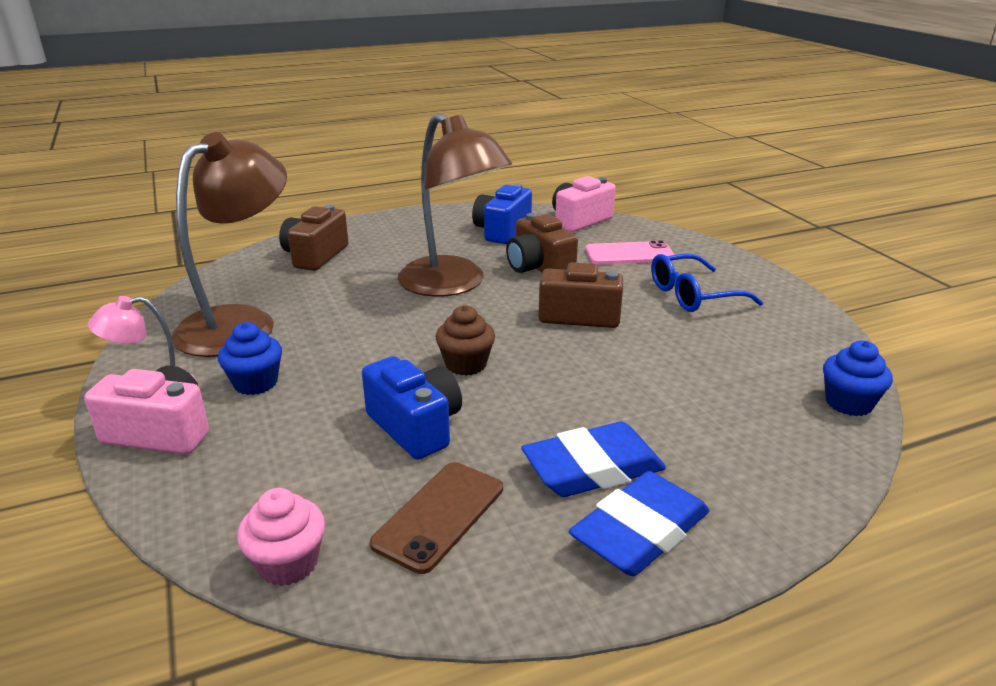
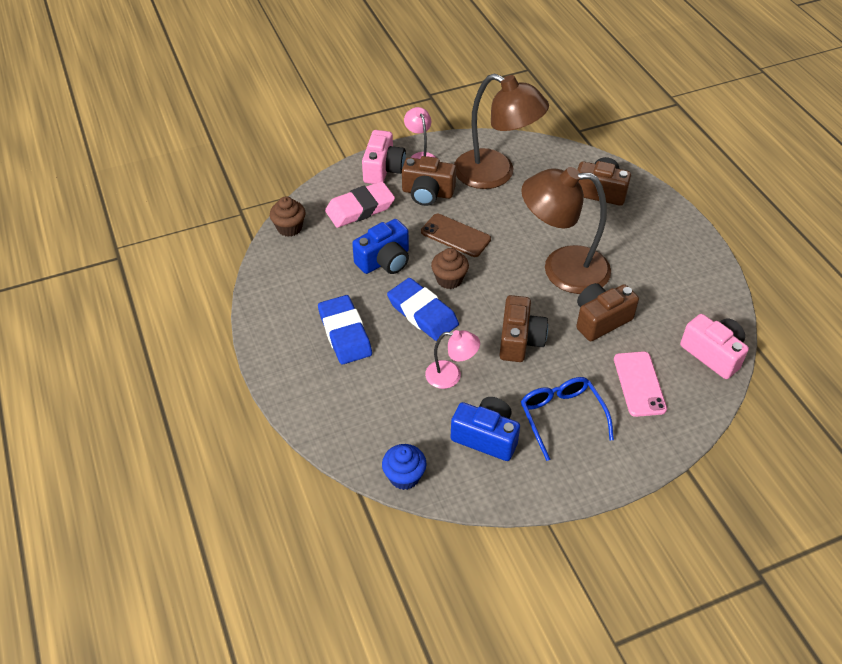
camera: 90 degrees right, 20 degrees up
(255, 383) = (427, 193): blue cupcake -> brown camera
(265, 459) = (360, 208): none -> pink eraser
(288, 563) = (289, 228): pink cupcake -> brown cupcake
(439, 515) = (314, 273): brown phone -> brown phone (455, 235)
(453, 284) = (562, 269): brown lamp -> brown lamp turned 45 degrees clockwise
(502, 231) = (673, 297): blue camera -> blue camera (486, 437)
(640, 531) = (295, 347): blue eraser -> blue eraser (422, 313)
(655, 365) = (451, 376): none -> pink lamp

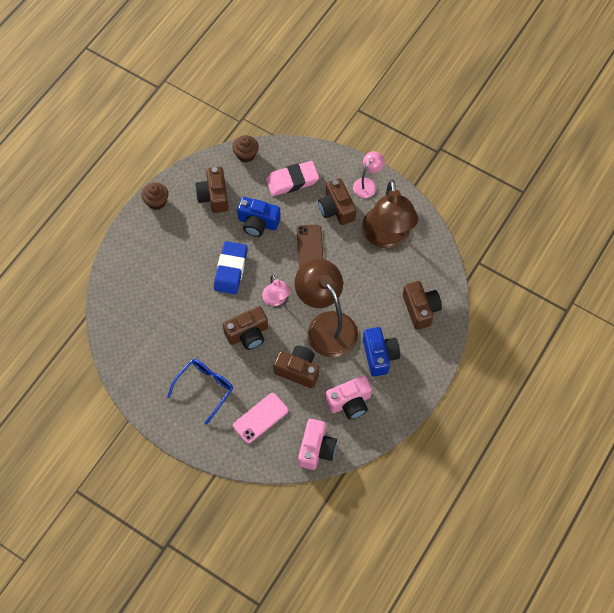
camera: 55 degrees right, 15 degrees up
(313, 280) = (214, 196): none -> brown camera
(345, 333) = (185, 239): blue eraser -> none
(360, 208) = (292, 181): pink eraser -> pink eraser turned 45 degrees counterclockwise
(383, 169) = (338, 170): pink camera -> pink camera (349, 402)
(404, 476) = (109, 332): blue cupcake -> none
(449, 279) = (269, 267): brown cupcake -> brown cupcake (156, 202)
(451, 376) = (194, 313): pink lamp -> pink lamp (276, 299)
(486, 437) = (163, 357): blue camera -> blue camera (379, 355)

